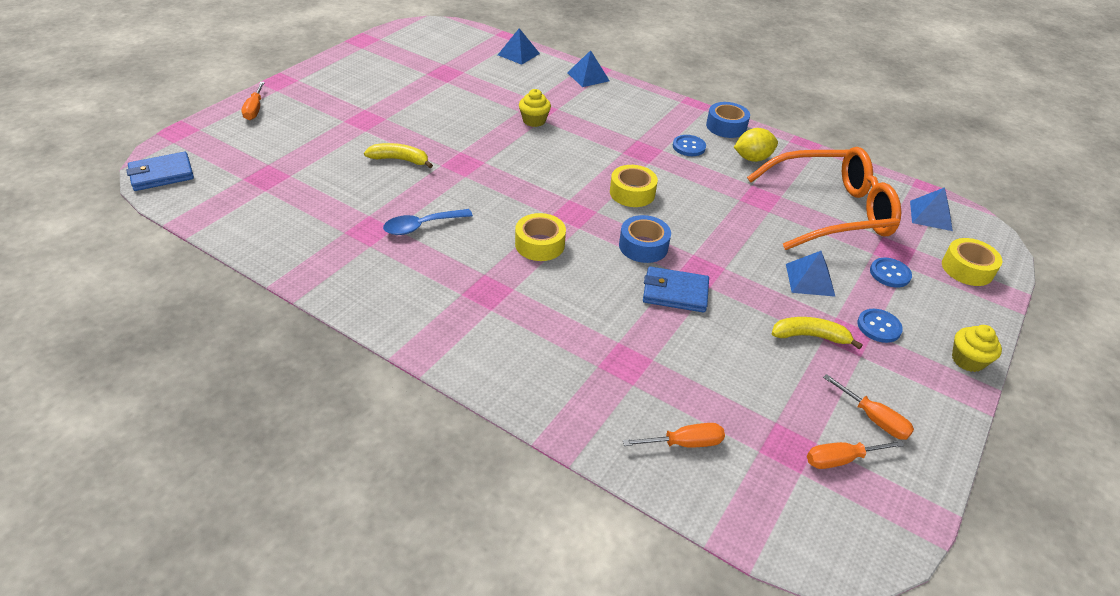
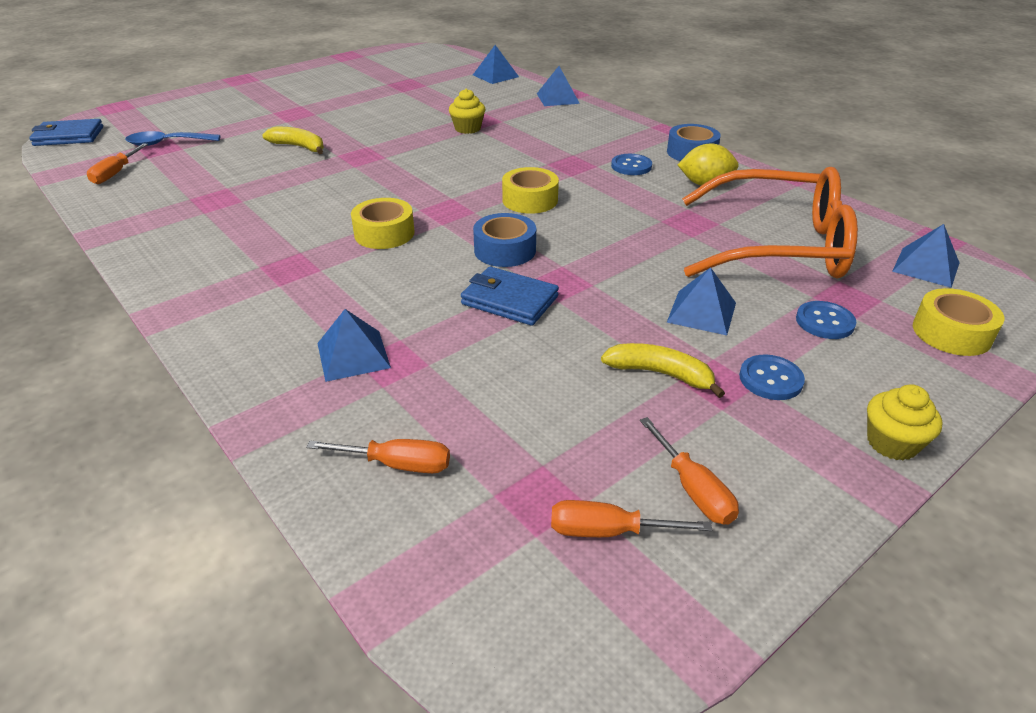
camera: 20 degrees right, 5 degrees down
(255, 109) = (198, 97): orange screwdriver -> orange screwdriver (115, 173)
(422, 226) = (271, 202): blue spoon -> blue spoon (167, 143)
(594, 362) = (353, 355): none -> blue pyramid

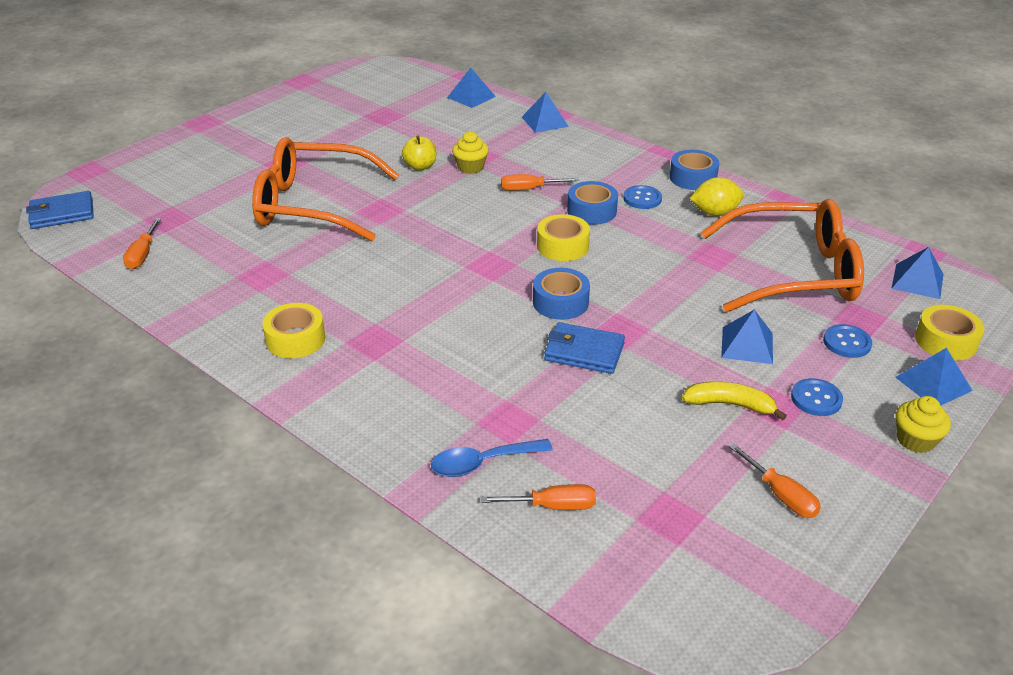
camera: 10 degrees left, 0 degrees up
(167, 143) = (173, 212): blue spoon -> blue spoon (482, 463)
(299, 147) = (312, 205): yellow banana -> orange glasses
(353, 355) = (473, 419): blue pyramid -> blue pyramid (933, 384)
(384, 233) = (444, 296): yellow tape -> yellow tape (295, 339)
(419, 124) = (420, 166): none -> yellow apple
(573, 172) = (591, 211): none -> blue tape
(608, 531) = (729, 534): orange screwdriver -> orange screwdriver (529, 189)

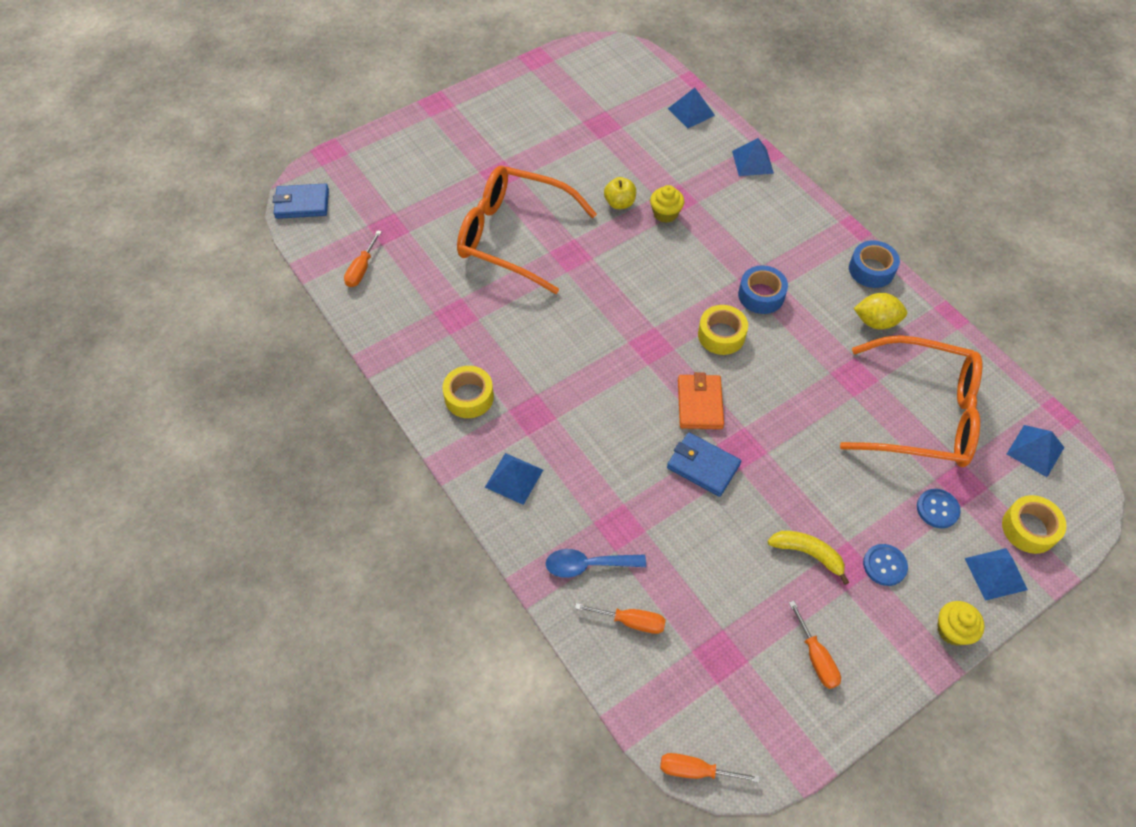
camera: 15 degrees right, 20 degrees up
(529, 189) = (711, 254): orange screwdriver -> orange screwdriver (695, 770)
(560, 302) = (699, 404): blue tape -> orange wallet
(642, 198) = (813, 288): blue button -> none
(747, 345) = (847, 491): blue pyramid -> blue pyramid (514, 478)

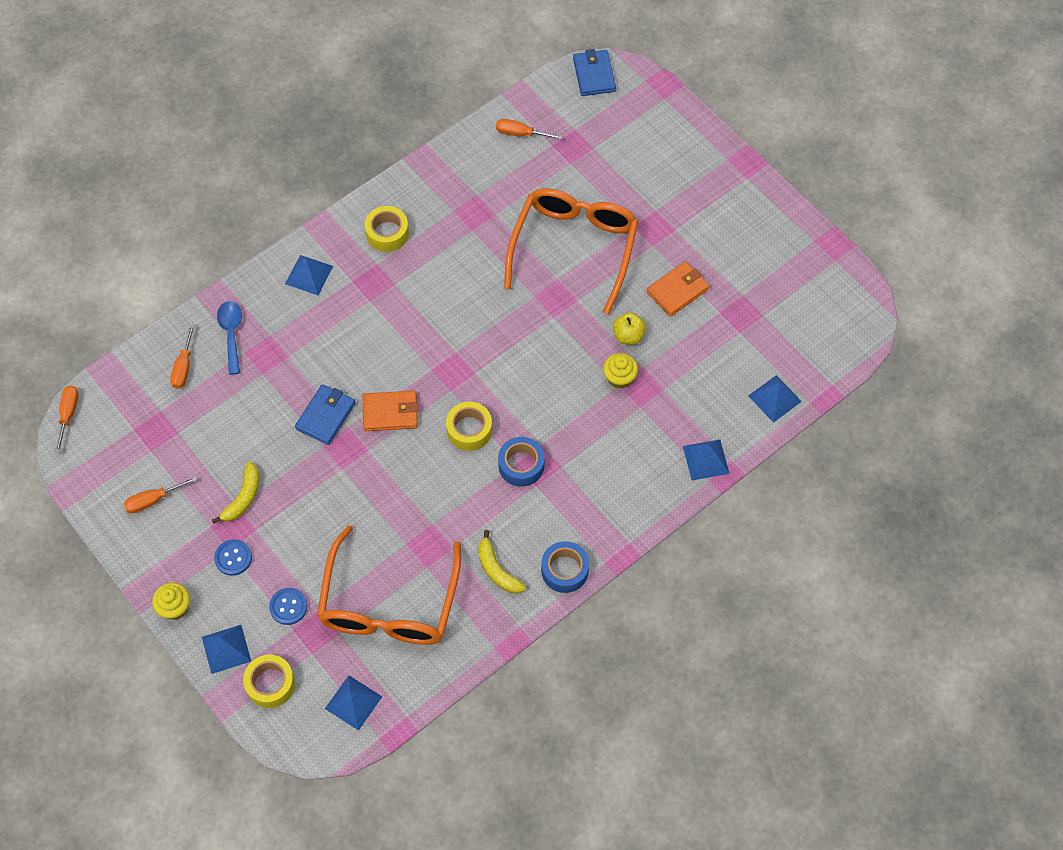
camera: 85 degrees right, 5 degrees up
(573, 164) = (677, 290): none -> orange wallet
(876, 322) = (497, 570): yellow lemon -> yellow banana

